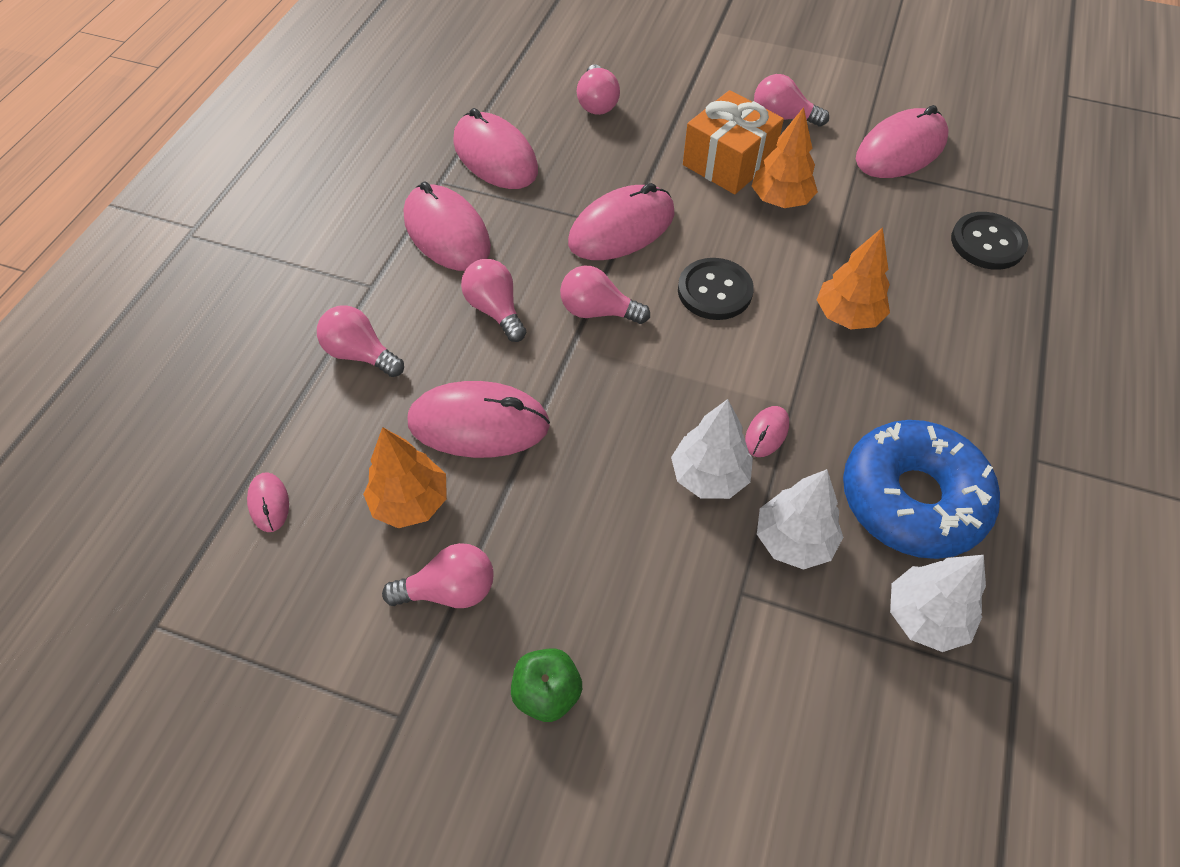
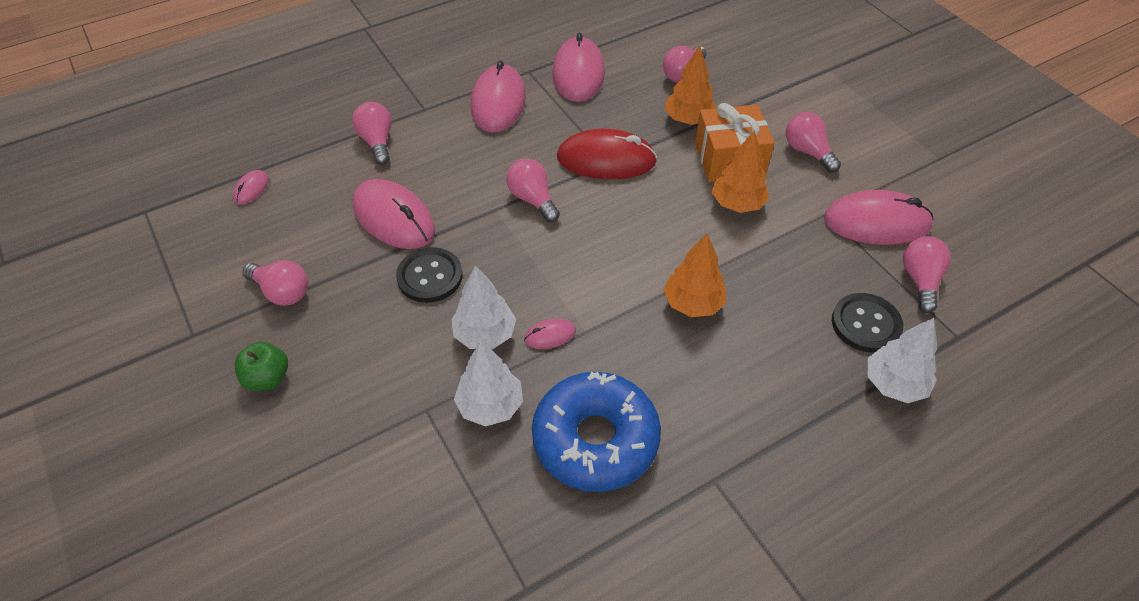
camera: 40 degrees right, 5 degrees down
(410, 502) = (314, 234): orange tree -> orange tree (688, 119)
(495, 310) = (474, 162): pink light bulb -> pink light bulb (920, 280)
(621, 228) = (606, 159): pink mouse -> red mouse
(714, 291) = (620, 232): black button -> black button (430, 276)
(925, 617) = (515, 510): white tree -> white tree (894, 384)

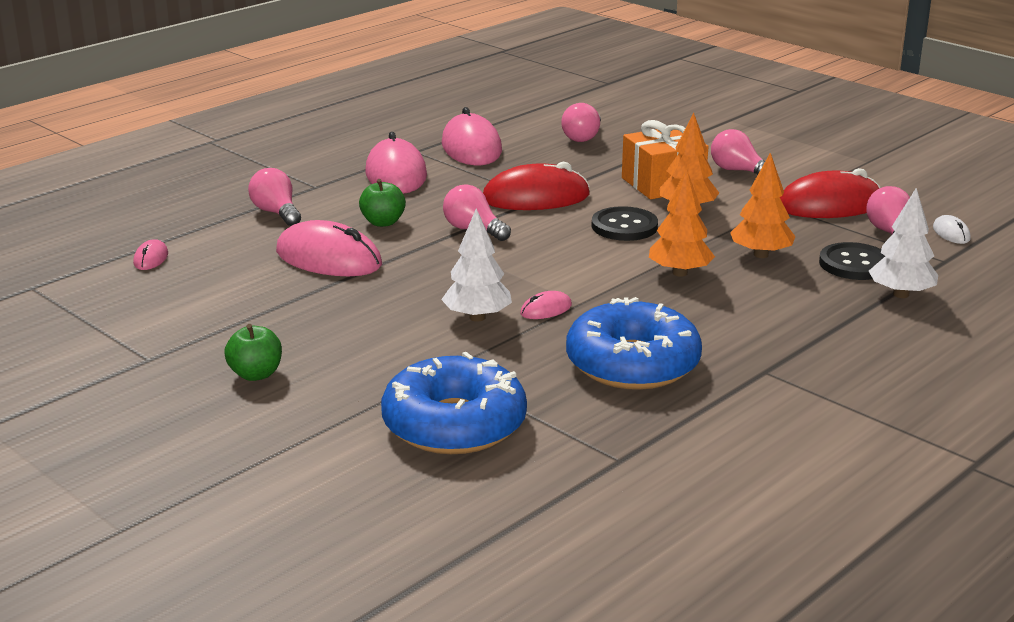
camera: 15 degrees left, 25 degrees down
(282, 292) = (234, 319): pink light bulb -> none
(402, 496) = (454, 424): none -> blue donut
(430, 276) = (394, 290): black button -> black button (624, 226)
(459, 173) = (383, 222): none -> green apple
(490, 406) = (511, 359): white tree -> none
(688, 119) = (606, 164): orange tree -> orange tree (761, 254)
(876, 222) = (829, 205): pink mouse -> red mouse
(982, 292) = (951, 233): none -> white mouse

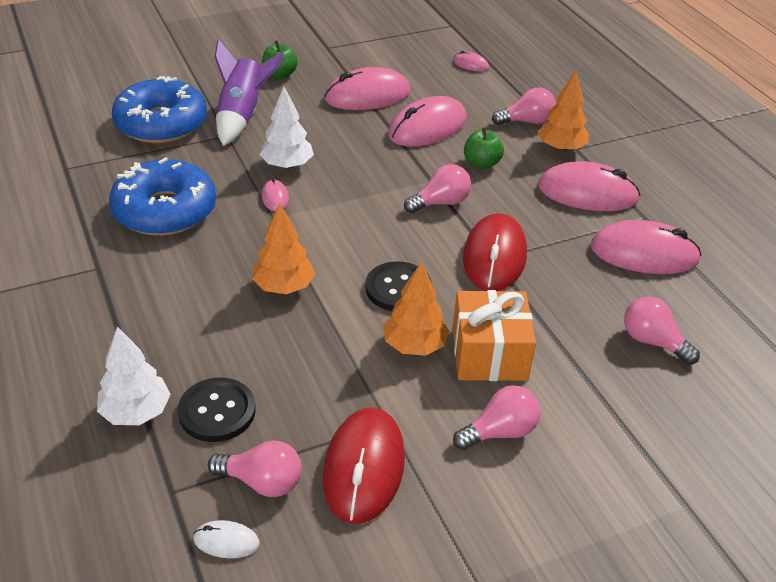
camera: 110 degrees right, 15 degrees up
(276, 304) = (367, 96): none -> pink mouse
(388, 373) = (242, 116): none -> purple rocket
(761, 254) = (282, 353): orange tree -> orange tree (561, 148)

